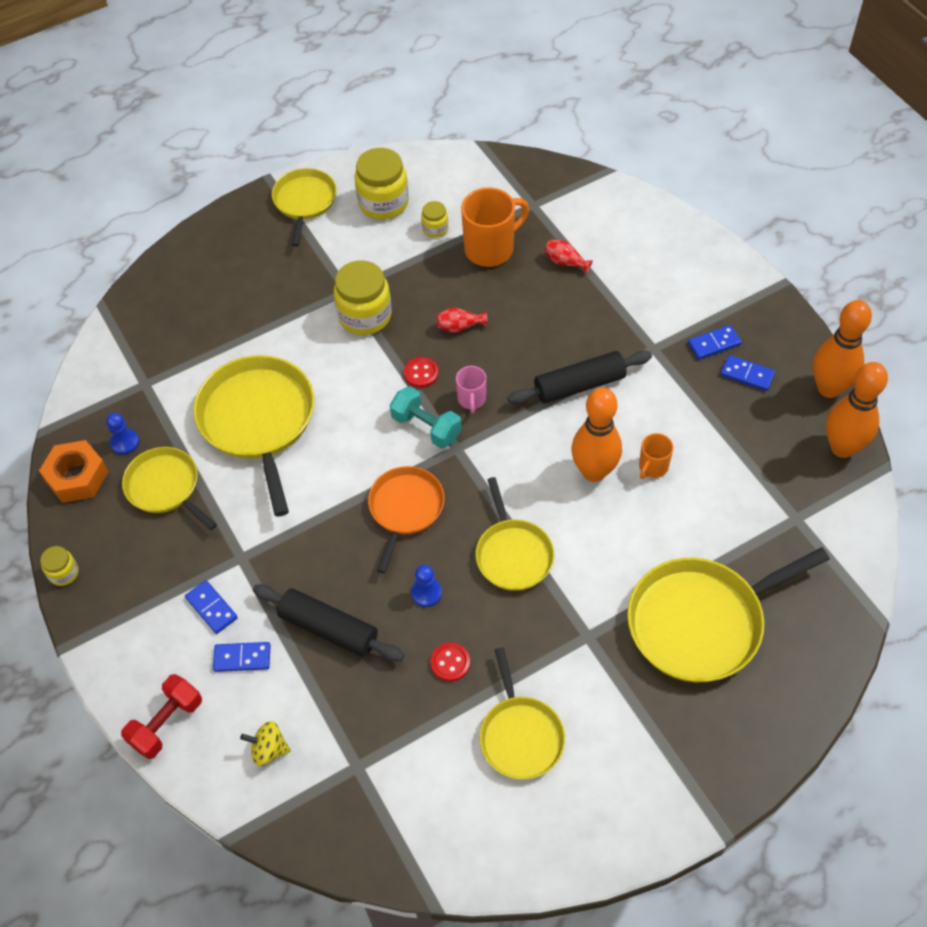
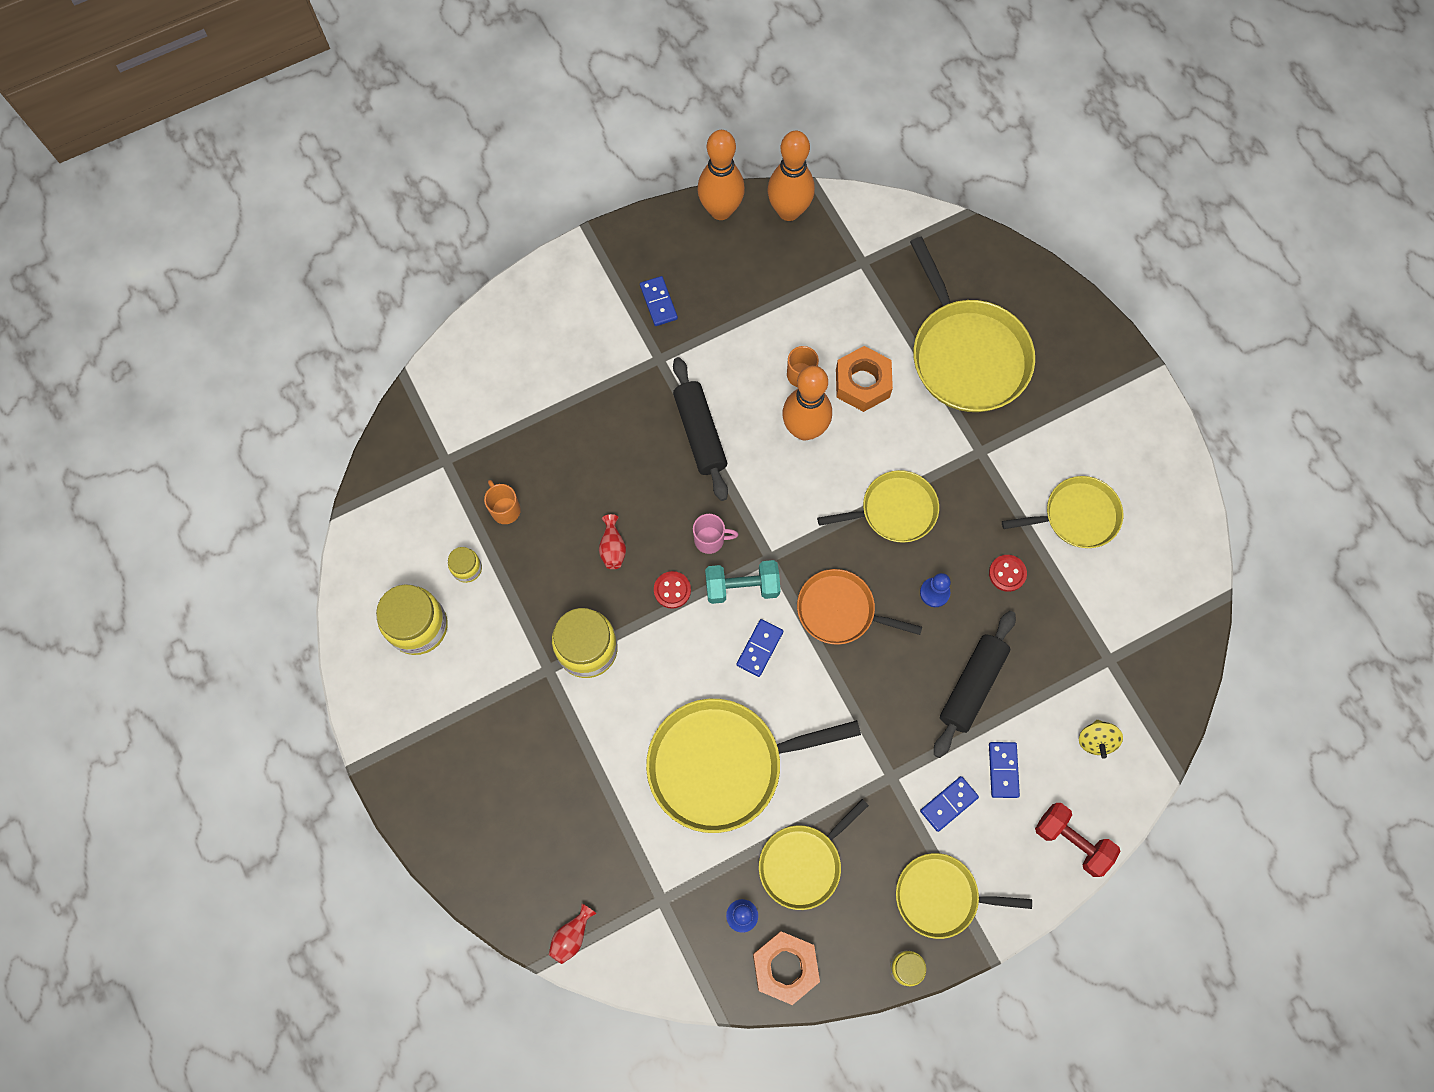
camera: 90 degrees left, 15 degrees up
(304, 202) = (403, 720): yellow pan -> yellow pan (941, 896)
(426, 427) = (742, 587): turquoise dumbbell -> turquoise dumbbell turned 45 degrees clockwise
(491, 248) = (505, 509): orange mug -> orange mug, size x0.54
(565, 262) = (534, 433): red vase -> red vase (571, 936)
(652, 521) = (862, 383): none -> orange nut
(747, 374) = (699, 278): blue domino -> blue domino (759, 648)

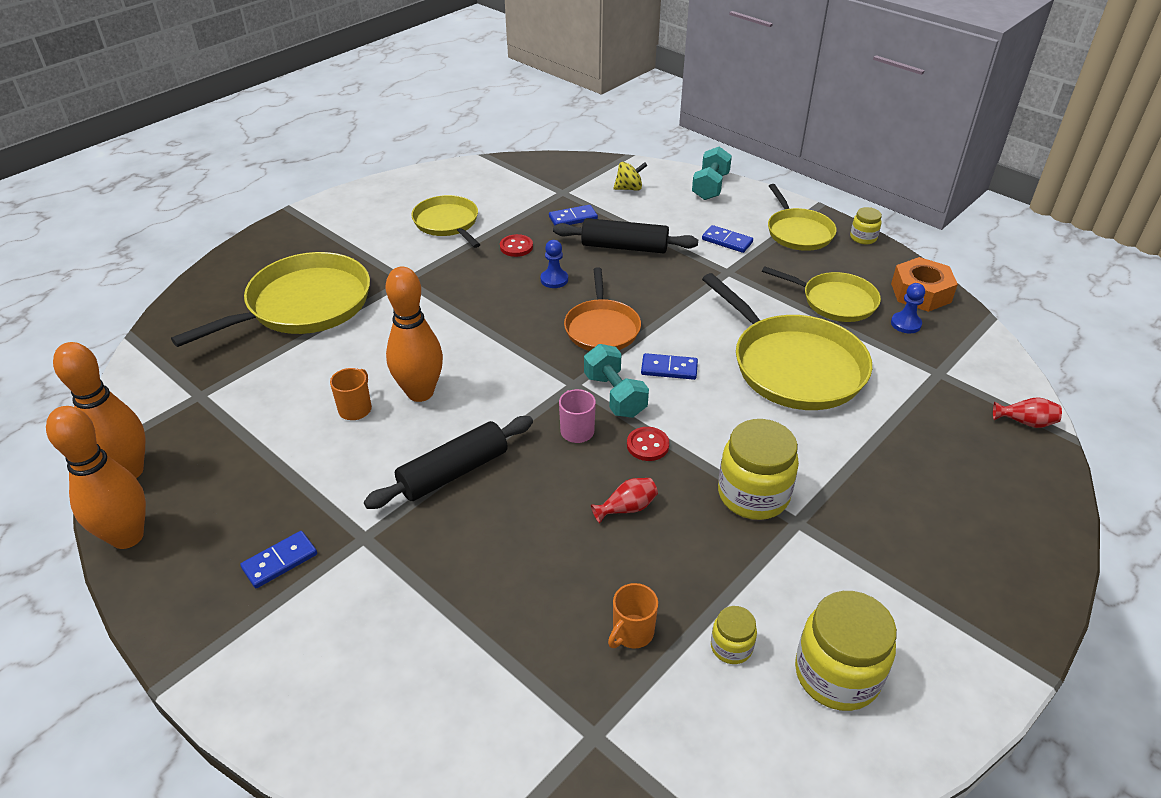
camera: 110 degrees left, 30 degrees down
(862, 383) = (353, 364): orange nut -> none
(894, 510) = (486, 317): yellow pan -> none
(1003, 770) = (681, 222): blue domino -> blue domino (573, 218)
(1072, 841) = (710, 187): red dumbbell -> turquoise dumbbell

